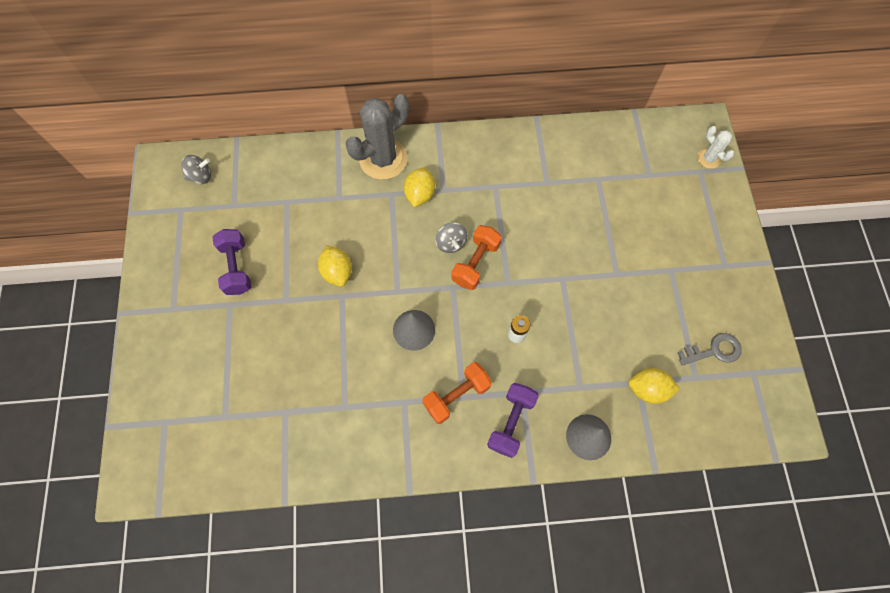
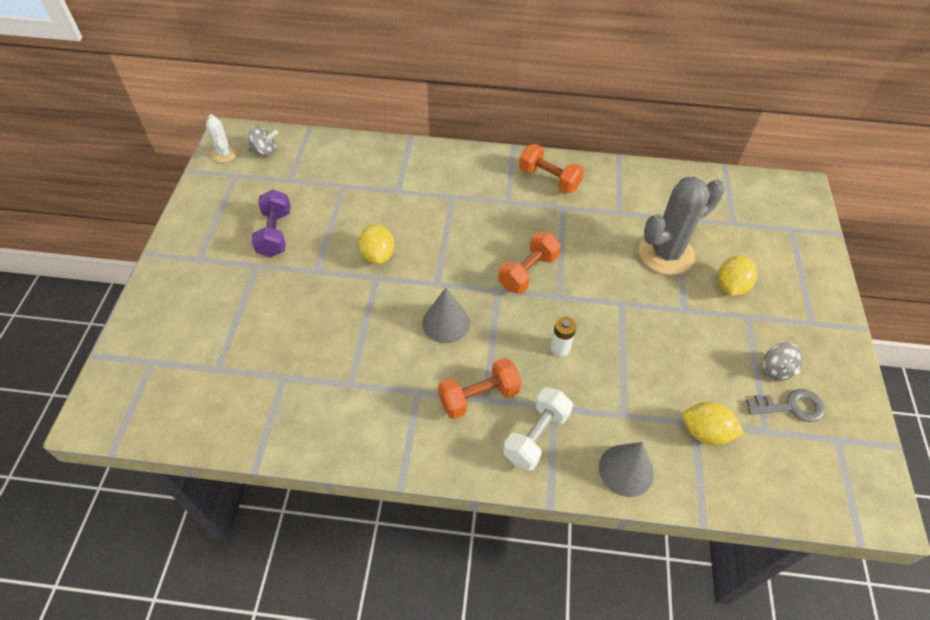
camera: 10 degrees right, 15 degrees down
(383, 159) = (451, 165): grey cactus -> grey cactus (666, 254)
(420, 194) = (482, 201): yellow lemon -> yellow lemon (730, 286)
(451, 243) = (505, 250): grey spinning top -> grey spinning top (775, 370)
(477, 157) = (549, 179): none -> orange dumbbell
(511, 422) = (536, 436): purple dumbbell -> white dumbbell
(708, 158) = (802, 219): white cactus -> white cactus (224, 154)

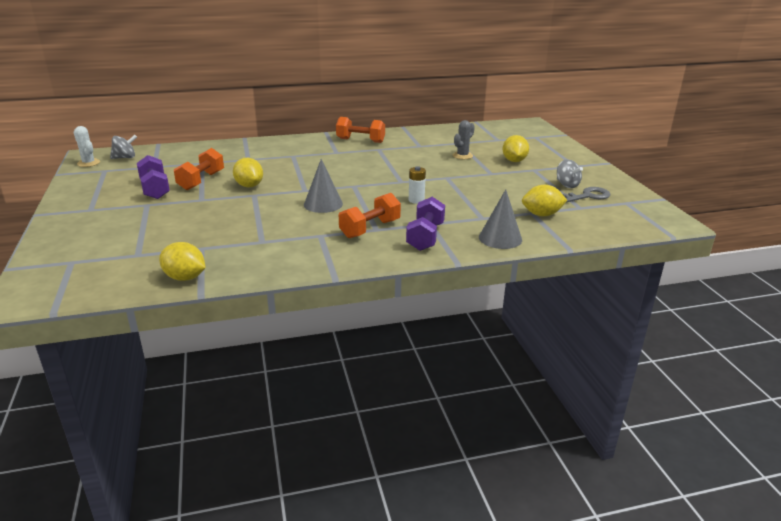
camera: 20 degrees left, 25 degrees down
(249, 432) = (185, 278): none -> yellow lemon
(528, 272) = (371, 176): orange dumbbell -> orange dumbbell (201, 181)
(536, 436) = (425, 237): white dumbbell -> purple dumbbell
(666, 254) = (462, 156): grey cactus -> grey cactus, size x0.50

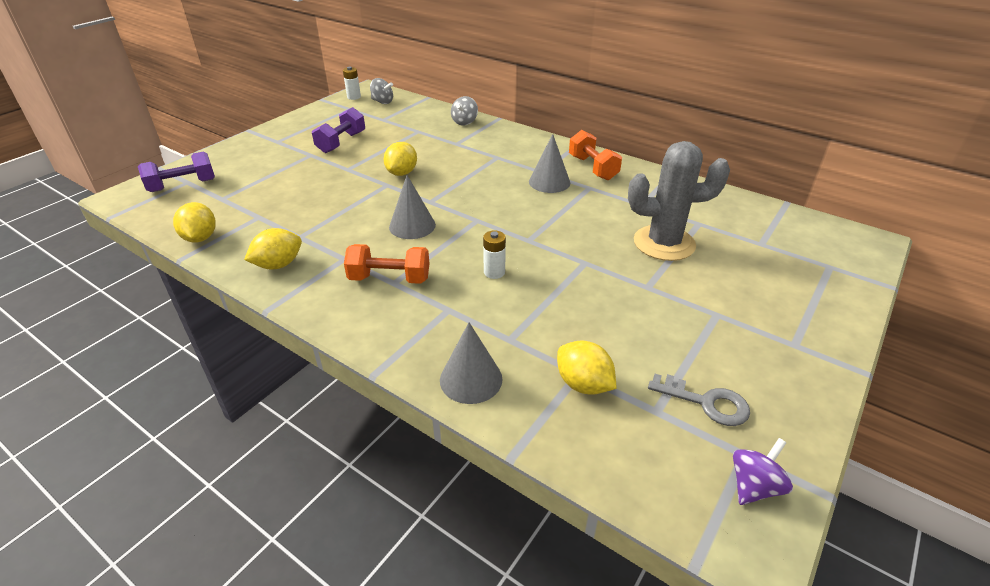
camera: 50 degrees right, 10 degrees up
(88, 163) = (354, 97): white cactus -> white battery
(201, 181) = (382, 150): orange dumbbell -> none
(352, 155) = (549, 182): none -> grey cone
(425, 237) = (411, 322): purple dumbbell -> purple dumbbell (182, 185)
(462, 156) = (664, 243): grey cactus -> grey cactus, size x2.02
(514, 161) = (716, 286): yellow lemon -> yellow lemon (278, 265)
(567, 185) = (713, 366): grey spinning top -> grey spinning top (464, 122)
(645, 208) = (754, 486): none -> purple spinning top

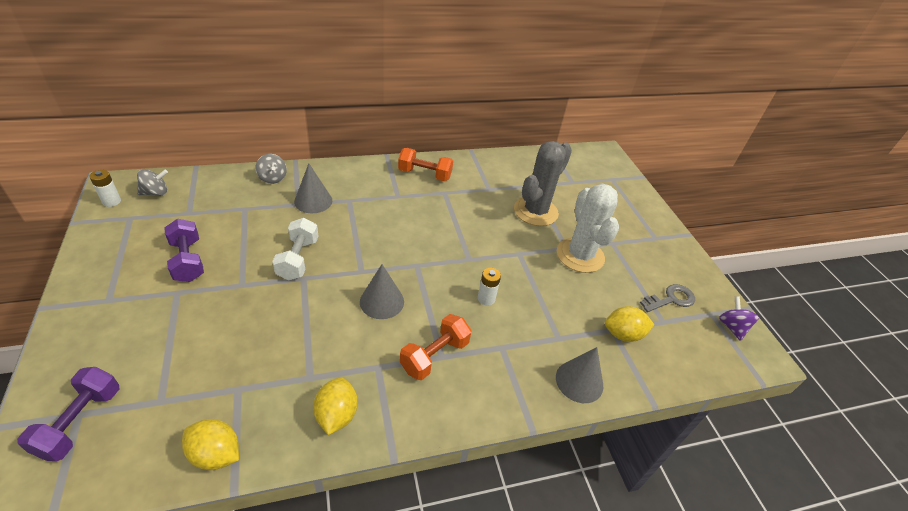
camera: 55 degrees left, 5 degrees up
(402, 173) = (298, 259): yellow lemon -> white dumbbell
(549, 182) = (415, 202): grey cone -> grey cone (313, 201)
(652, 300) = (580, 255): none -> white cactus

